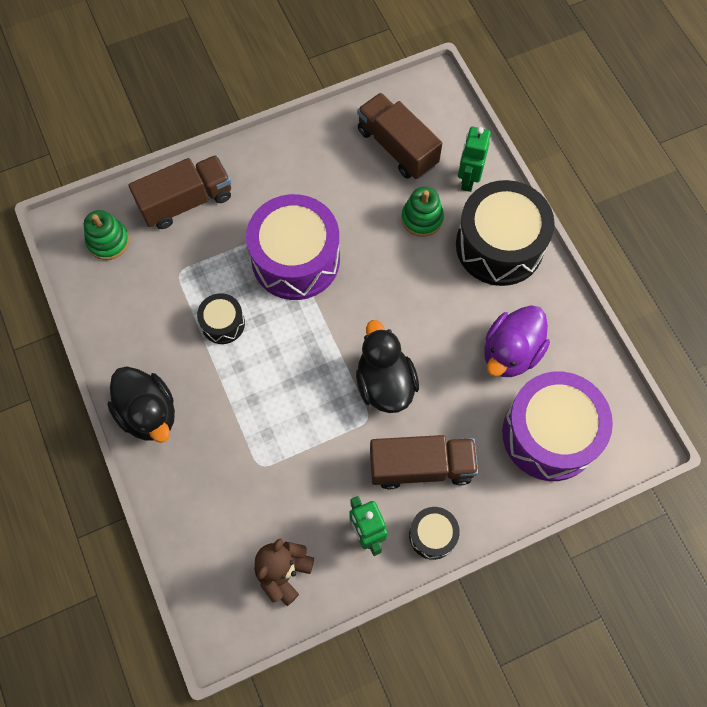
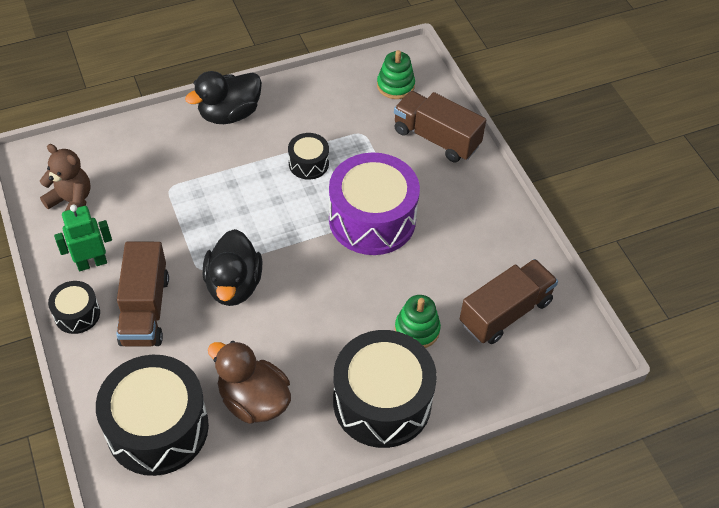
camera: 90 degrees right, 15 degrees down
(186, 202) = (436, 138): brown truck -> brown truck turned 150 degrees clockwise
(385, 383) = (234, 285): black duck -> black duck turned 105 degrees clockwise
(468, 179) = (466, 378): green robot -> none
(510, 352) = (253, 400): purple duck -> brown duck
(549, 434) = (157, 428): purple drum -> black drum

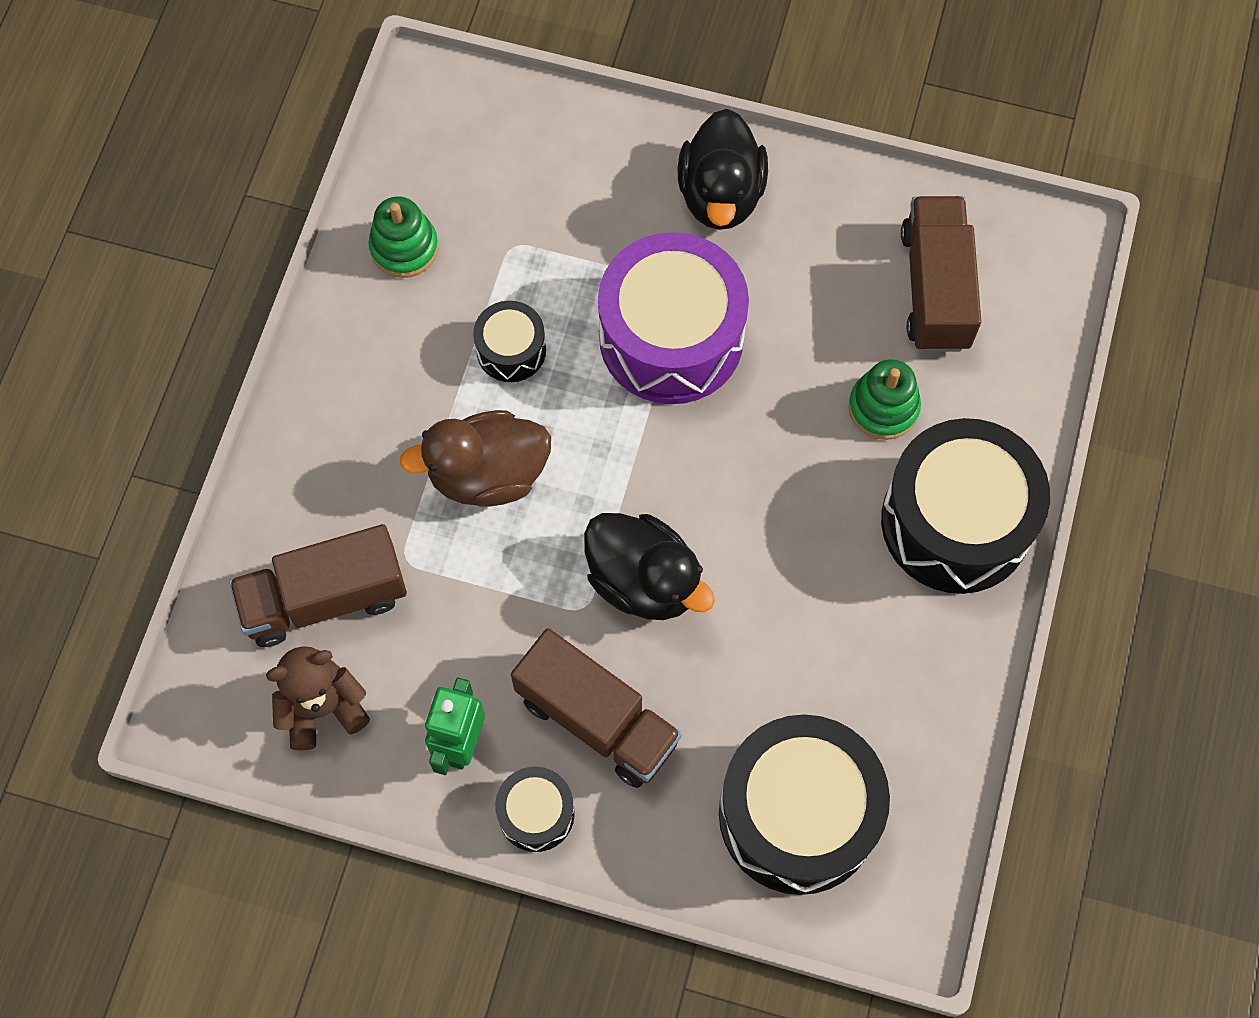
camera: 50 degrees left, 15 degrees up
(229, 114) = (331, 392): black duck -> black duck (720, 195)
(253, 400) = (842, 671): brown duck -> brown duck (487, 474)
(395, 86) = (462, 142): green stacking toy -> green stacking toy (404, 248)
(436, 138) = (599, 161): brown truck -> brown truck (324, 598)

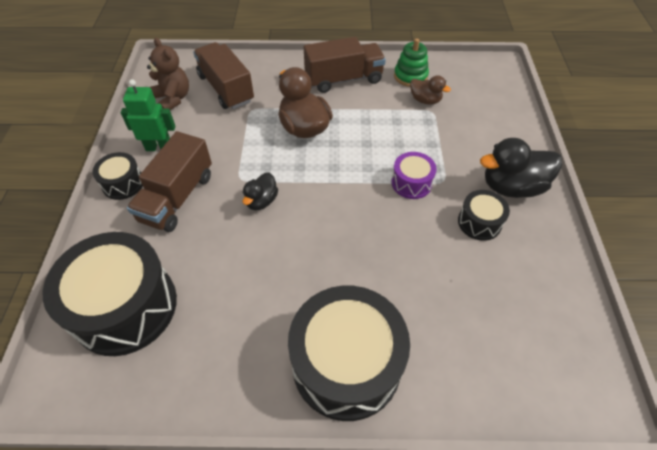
camera: 75 degrees right, 15 degrees down
(480, 246) = (425, 100): none -> brown duck
(511, 350) = (374, 122): black drum -> black drum (479, 222)
(644, 581) = (261, 201): black duck -> black duck, size x0.56
(671, 337) = (411, 183): purple drum -> purple drum, size x0.48
(883, 407) = (413, 300): green stacking toy -> none
(935, 289) = (515, 315): brown truck -> brown truck (343, 79)

